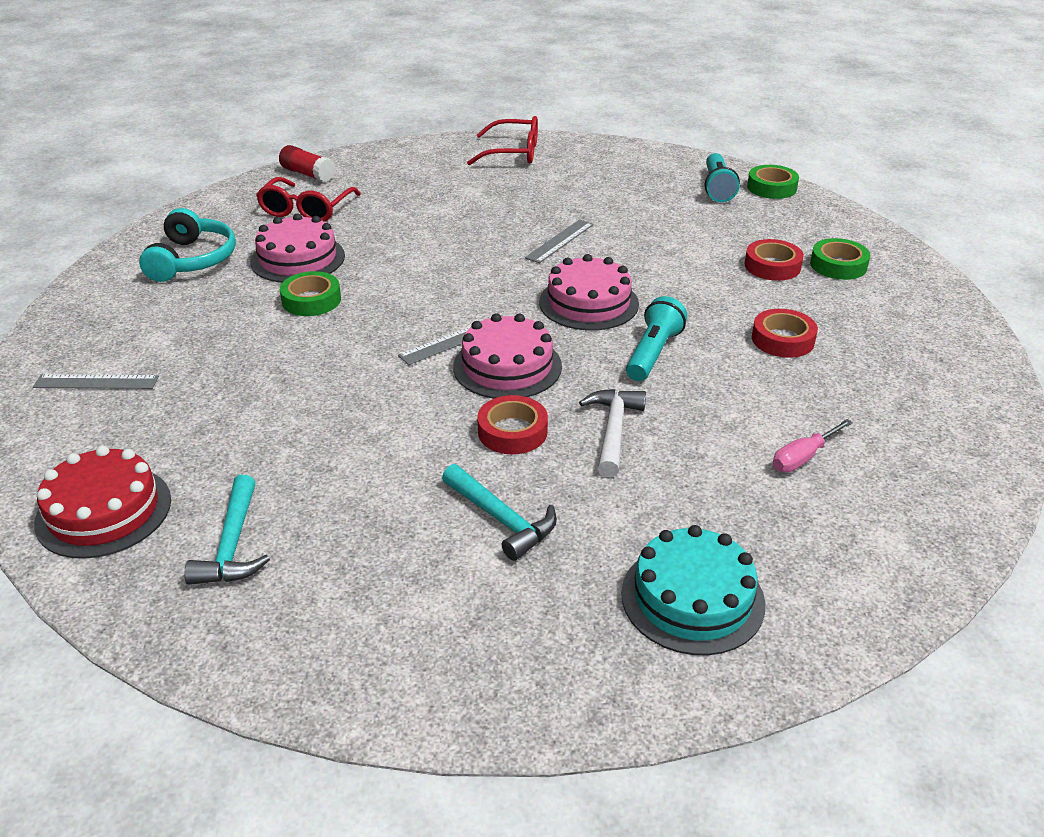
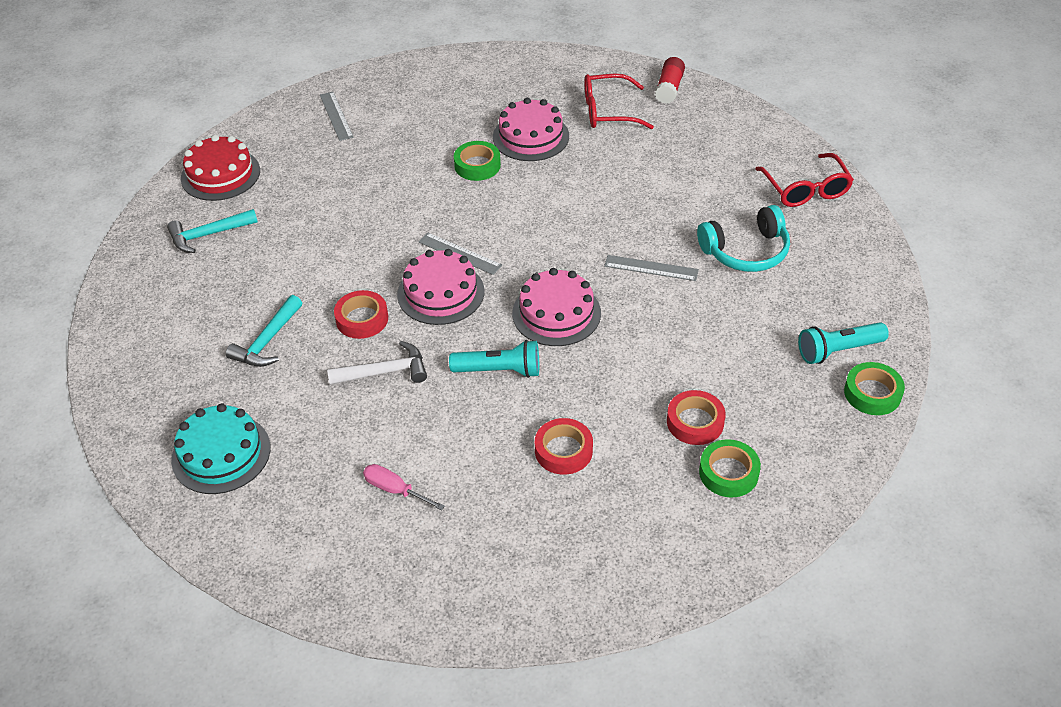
camera: 70 degrees right, 10 degrees up
(192, 260) = (499, 89): turquoise headphones -> turquoise headphones (746, 251)

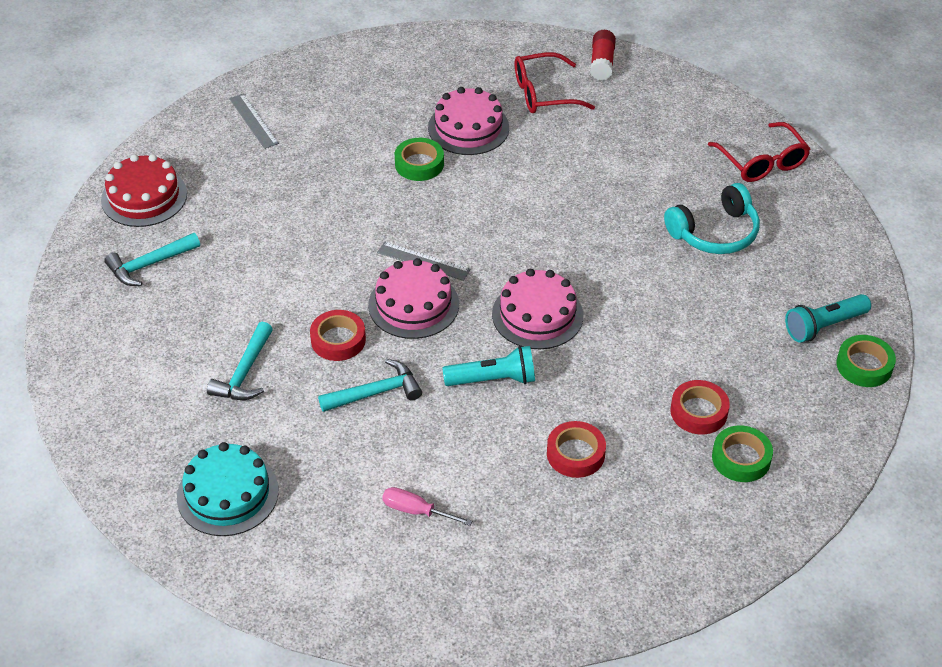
camera: 10 degrees left, 0 degrees up
(385, 372) = (376, 392): white hammer -> turquoise hammer
(651, 268) = (623, 258): grey ruler -> none

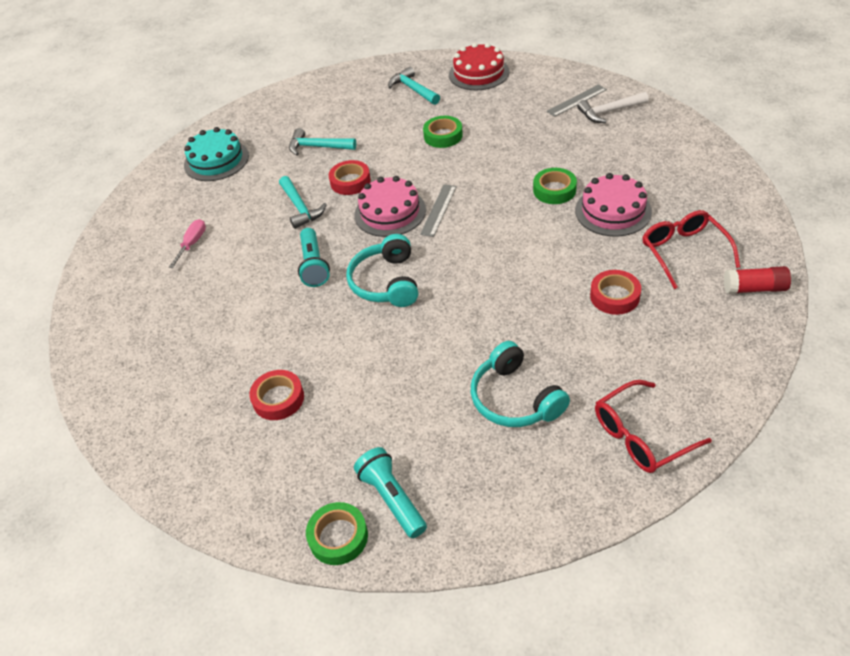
camera: 90 degrees right, 0 degrees up
(289, 100) = (609, 112): none -> white hammer
(537, 315) = (386, 282): pink cake -> turquoise headphones
(575, 454) = (237, 321): red tape -> red tape (614, 296)
(741, 458) = (224, 432): green tape -> green tape (443, 136)

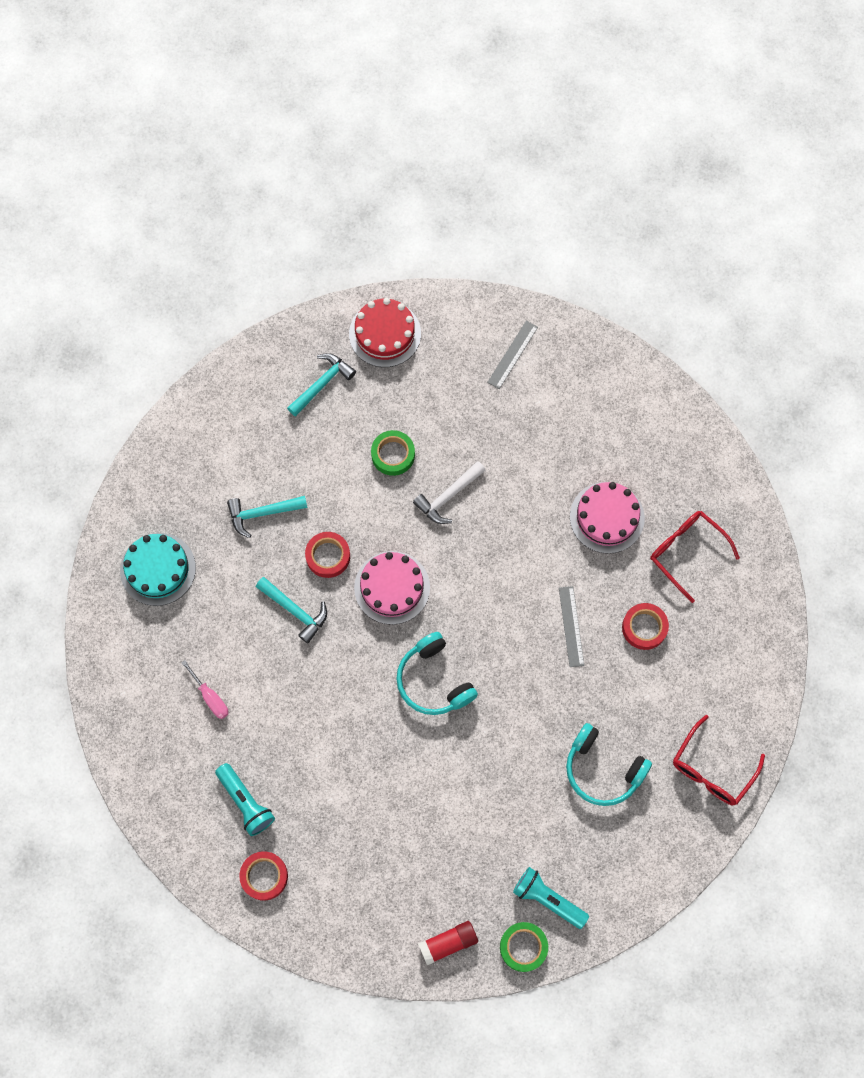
camera: 30 degrees left, 25 degrees up
(192, 244) = (210, 697): pink screwdriver -> pink screwdriver turned 150 degrees clockwise
(278, 399) = (405, 844): red tape -> red tape (264, 876)
(314, 265) = (353, 683): turquoise flashlight -> turquoise flashlight (246, 802)
(413, 89) = (322, 384): turquoise hammer -> turquoise hammer turned 105 degrees clockwise
(438, 210) = (439, 569): grey ruler -> grey ruler (571, 626)
(554, 190) = (541, 505): green tape -> none
(609, 112) = (553, 365): white hammer -> white hammer (448, 496)
(754, 288) = (756, 578): red glue stick -> red glue stick (448, 943)

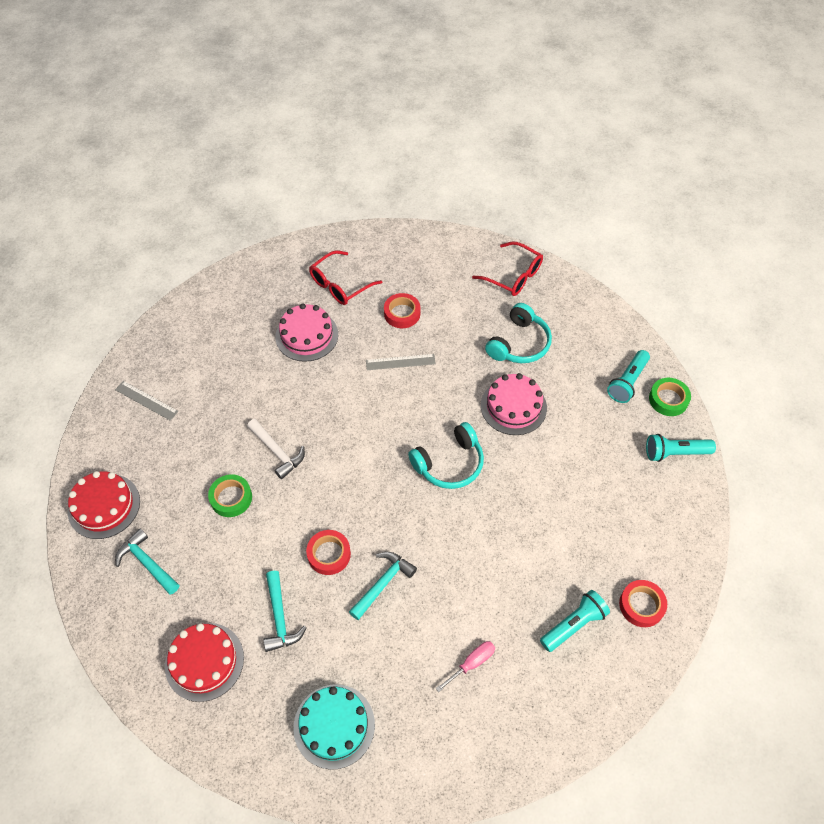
camera: 90 degrees left, 15 degrees down
(222, 449) = (204, 661): none -> red cake
(392, 587) = (362, 498): pink cake -> pink cake (513, 406)
(448, 943) = (675, 453): red glue stick -> turquoise flashlight

